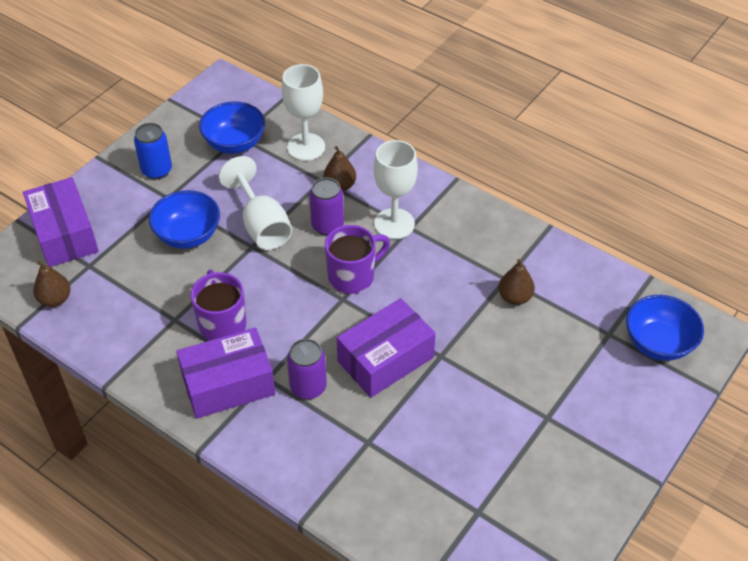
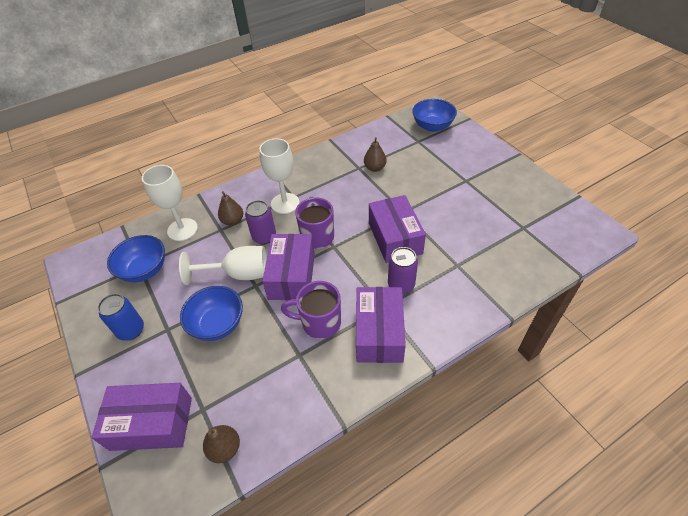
camera: 65 degrees left, 0 degrees up
(279, 274) = (292, 276): none -> purple box

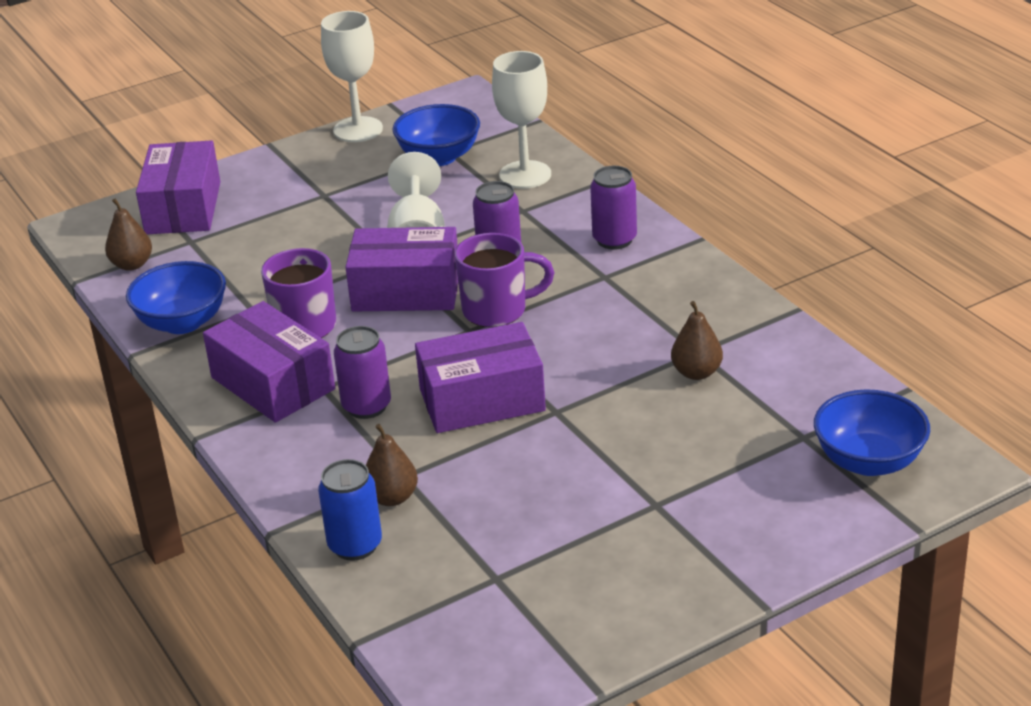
camera: 90 degrees right, 15 degrees down
(131, 330) = (328, 167): blue can -> blue can (355, 545)
(217, 324) = (323, 234): blue bowl -> blue bowl (182, 322)
(233, 221) = (542, 219): brown pear -> brown pear (392, 498)
(260, 194) = (614, 240): none -> purple can
(285, 203) = (586, 269): white goblet -> white goblet (358, 130)
(379, 333) = (273, 383): purple box -> purple box turned 45 degrees clockwise

